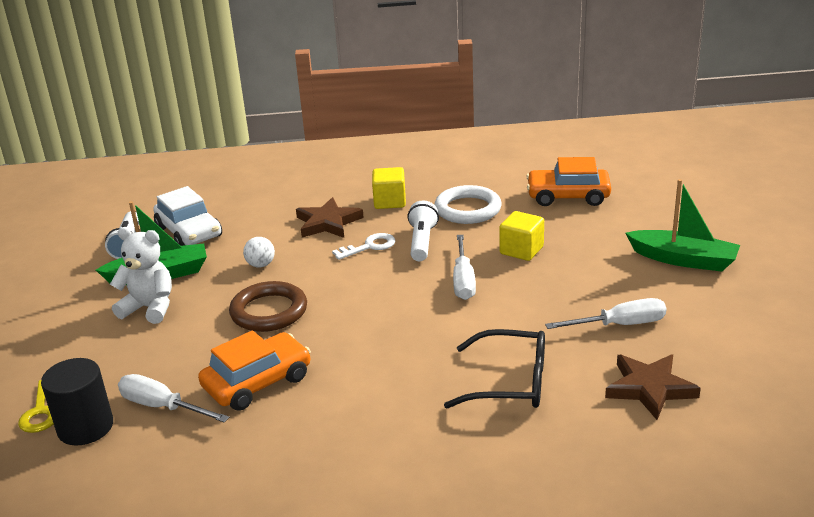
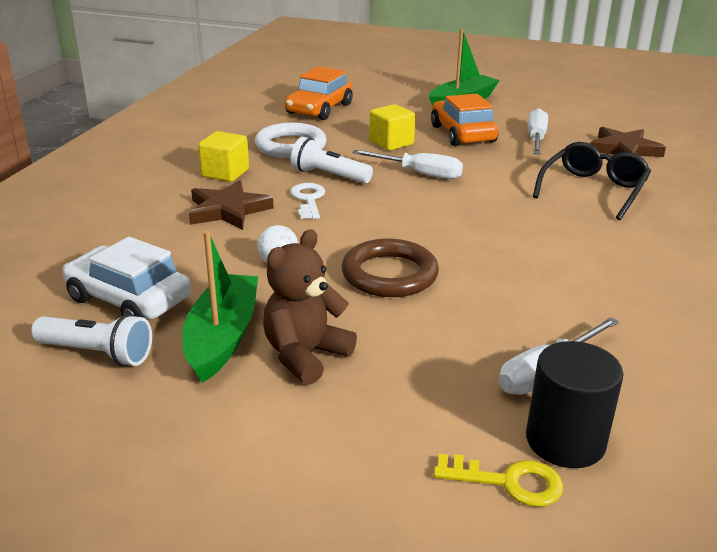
camera: 70 degrees left, 0 degrees up
(150, 308) = (305, 355): white teddy bear -> brown teddy bear
(189, 232) = (129, 299): white car -> white car turned 135 degrees counterclockwise
(258, 382) = (529, 303): orange car -> orange car (462, 134)

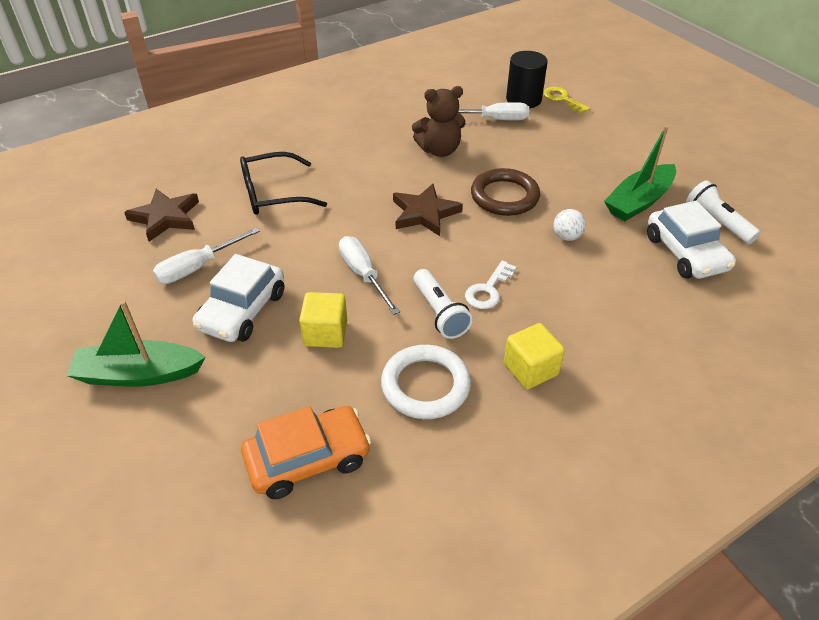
camera: 140 degrees left, 15 degrees up
(228, 210) = (565, 310): brown star -> brown star (424, 213)
(305, 355) = (600, 173): brown teddy bear -> brown teddy bear (439, 150)
(462, 134) = (242, 311): orange car -> white car

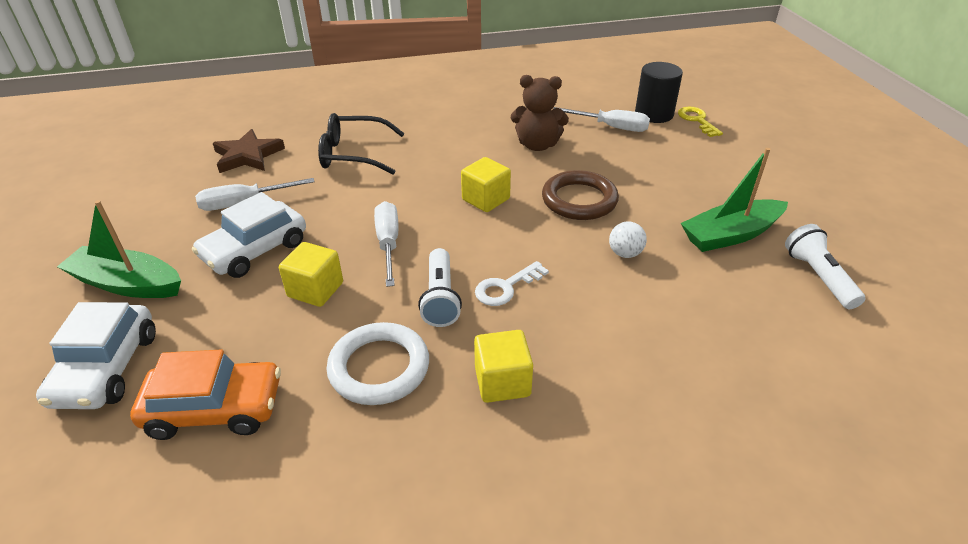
camera: 20 degrees right, 5 degrees down
(424, 213) = (486, 199): brown star -> yellow cube
(685, 253) = (760, 301): white car -> white car (106, 368)

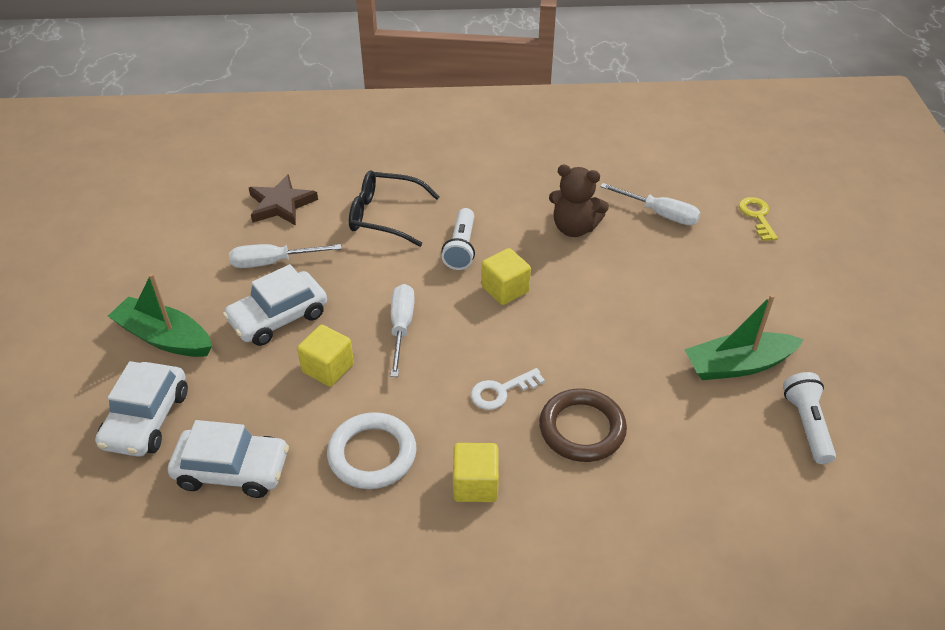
camera: 10 degrees right, 5 degrees up
(215, 408) = (232, 470): orange car -> white car
(440, 298) = (438, 394): white flashlight -> white flashlight (461, 248)
(579, 200) = (598, 303): brown ring -> brown ring (582, 429)
(625, 253) = (625, 371): white ball -> none
(654, 114) = (712, 202): black cylinder -> none

